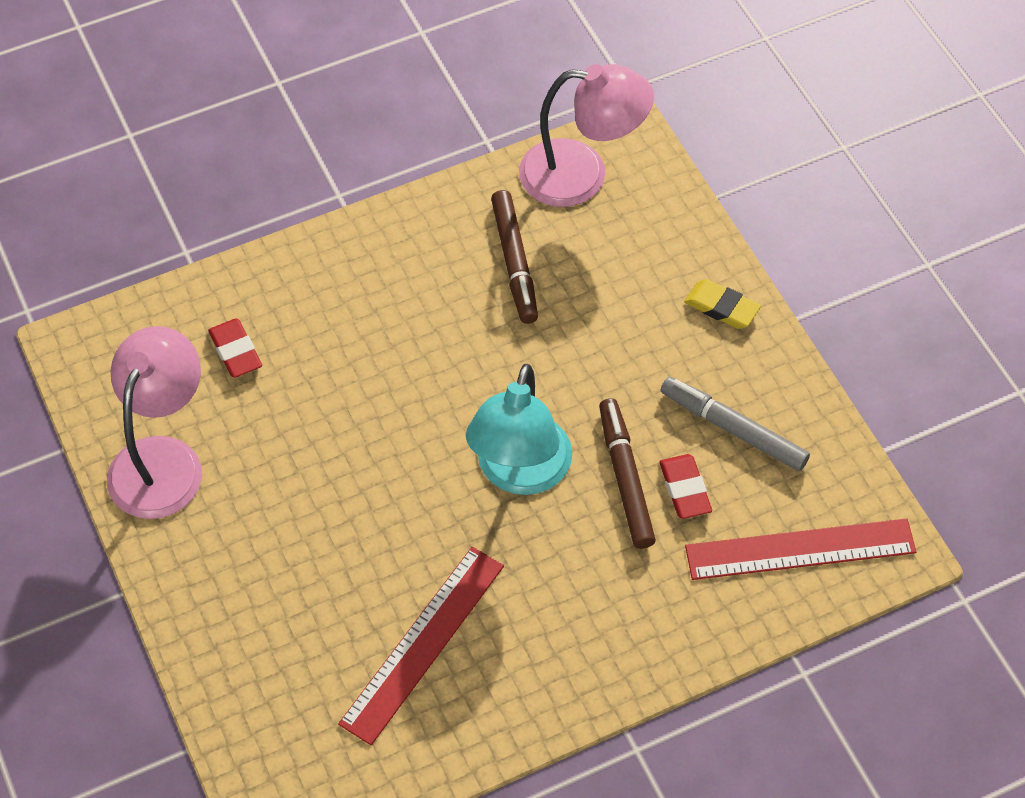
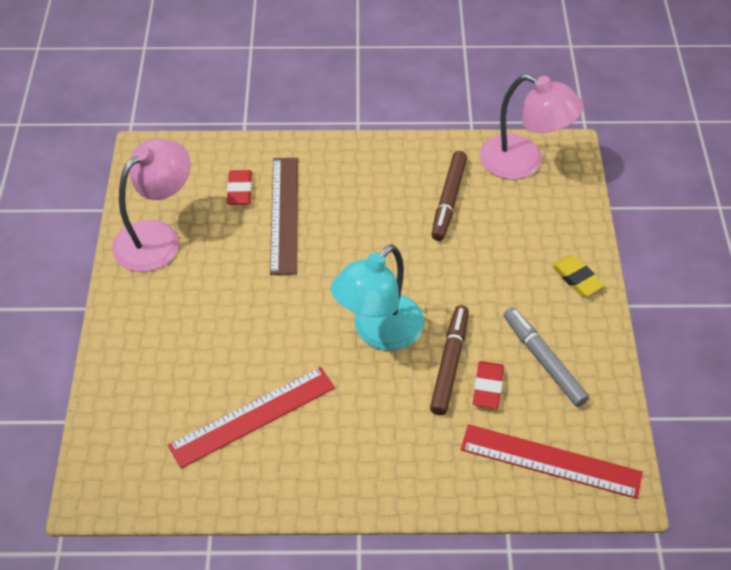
camera: 25 degrees right, 5 degrees down
(314, 362) = (284, 214): none -> brown ruler

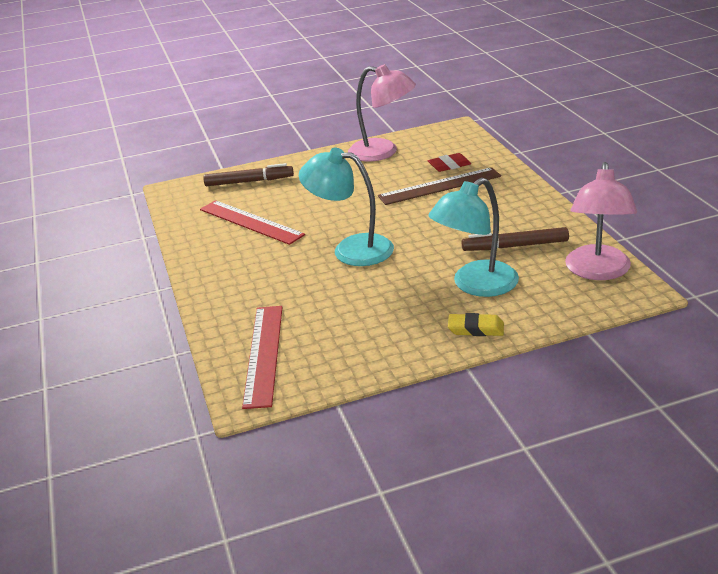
camera: 75 degrees right, 20 degrees down
(449, 364) = (338, 285): brown marker -> brown marker (249, 181)
(488, 387) = (324, 308): red eraser -> none
(504, 253) = (475, 285): none -> turquoise lamp
(543, 361) = (367, 329): grey marker -> none
(577, 278) = (476, 329): yellow eraser -> yellow eraser turned 60 degrees clockwise

